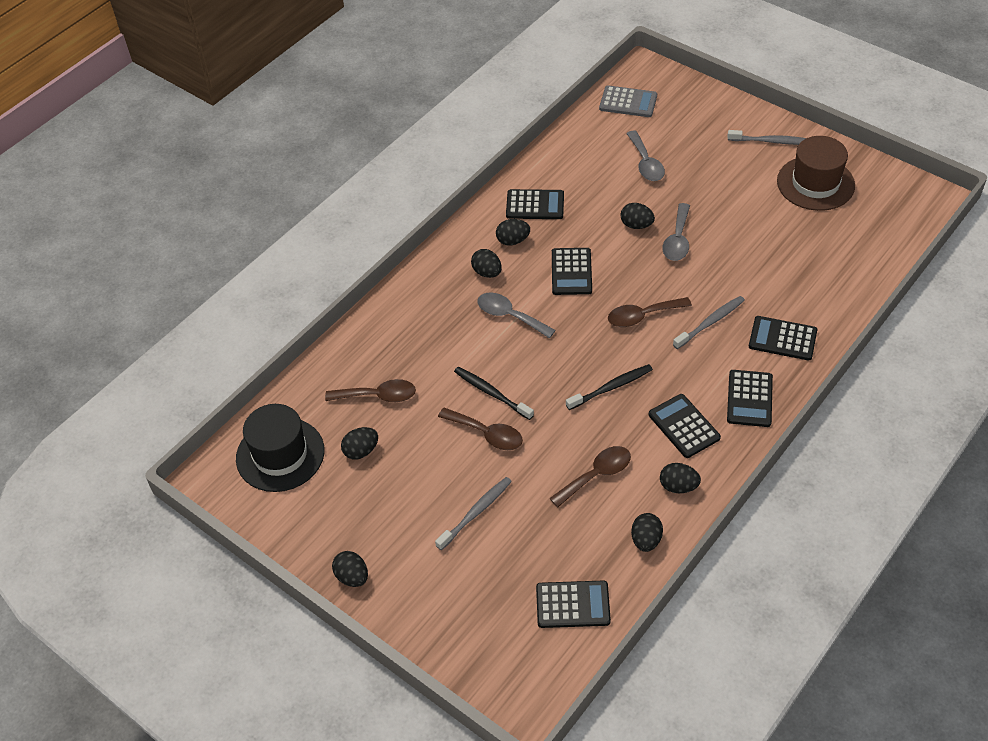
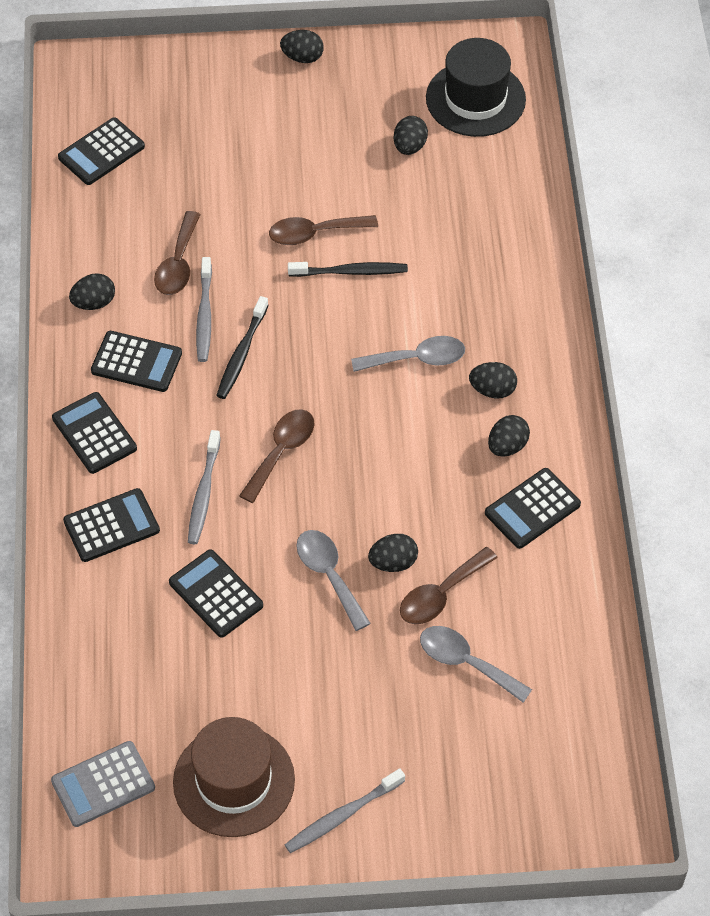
camera: 135 degrees right, 5 degrees up
(378, 396) = (452, 200): brown spoon -> brown spoon (441, 594)
(476, 512) = (253, 165): grey toothbrush -> grey toothbrush (204, 316)
(571, 272) = (405, 452): black calculator -> black calculator (216, 594)
(628, 102) = (582, 750): grey calculator -> grey calculator (103, 784)
(646, 540) = (84, 239): black egg -> none

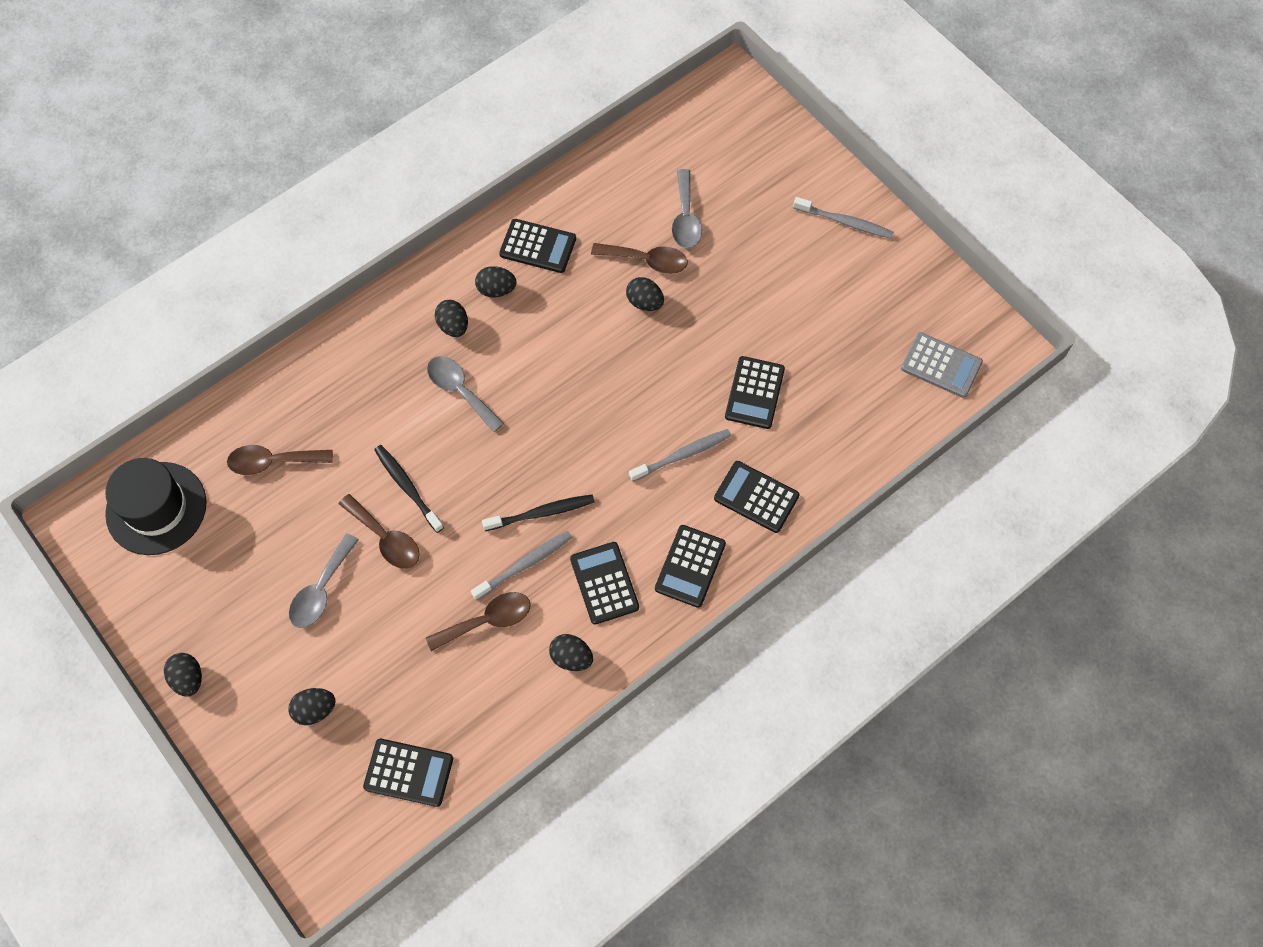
camera: 125 degrees left, 10 degrees up
(234, 781) = (874, 294): brown hat -> none
(281, 452) = (608, 427): brown spoon -> brown spoon (273, 462)
(329, 575) = (684, 334): grey spoon -> grey spoon (321, 590)
(409, 147) = (243, 526): black egg -> black egg (315, 710)

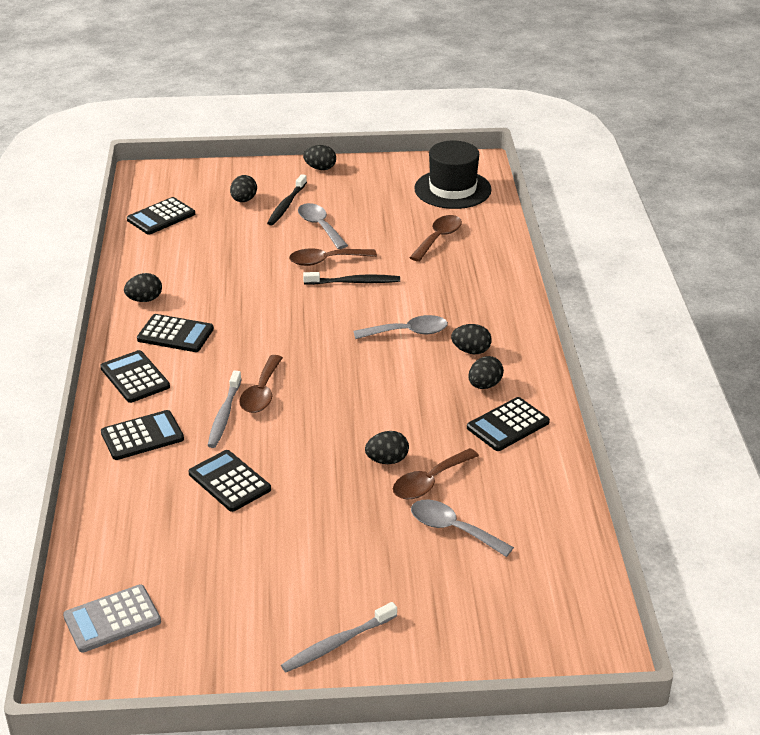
camera: 125 degrees right, 30 degrees down
(487, 621) = (215, 278): brown spoon -> brown spoon (261, 393)
(525, 564) = (234, 307): grey toothbrush -> none
(541, 513) = (263, 329): black toothbrush -> black toothbrush (286, 205)

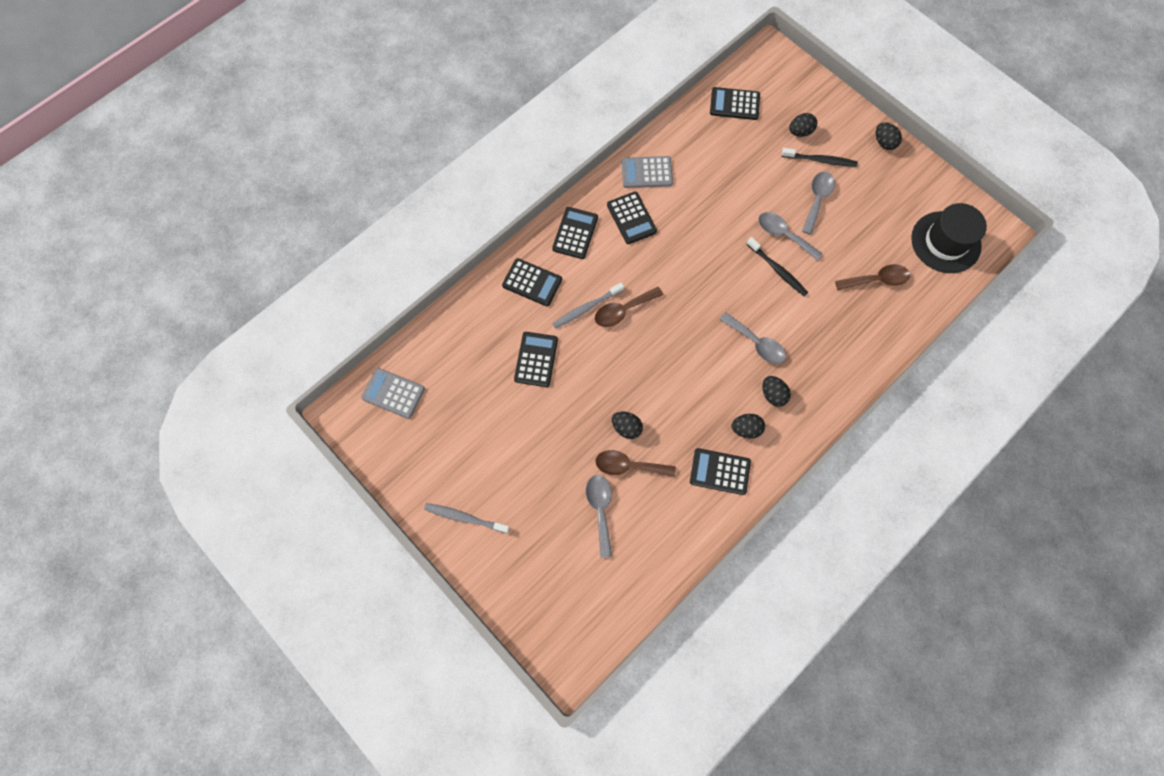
camera: 50 degrees right, 35 degrees up
(144, 300) = (646, 172): black egg -> grey calculator
(286, 205) = (820, 160): black toothbrush -> black toothbrush turned 150 degrees counterclockwise
(326, 261) = (783, 235): brown spoon -> grey spoon

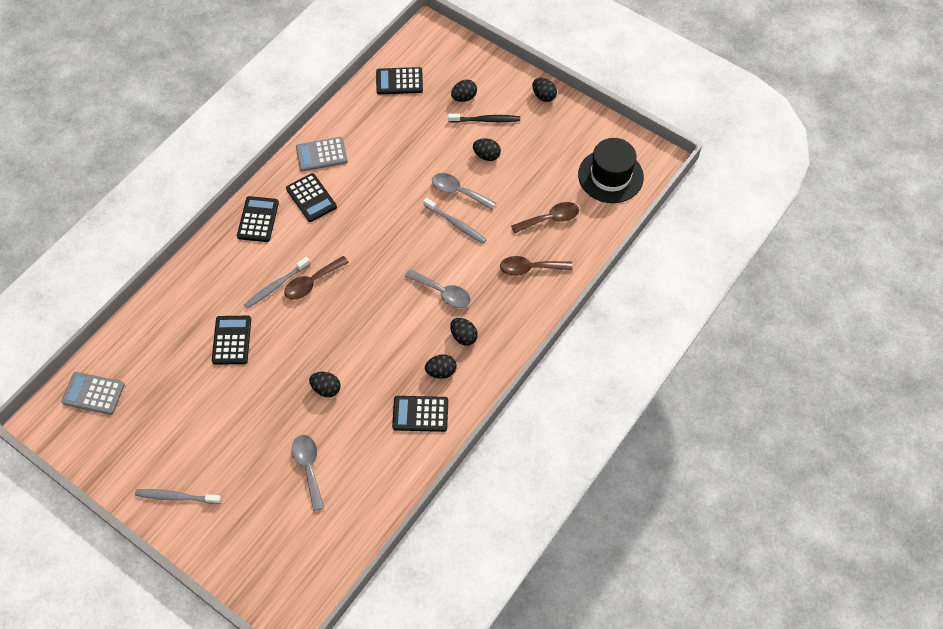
camera: 10 degrees left, 10 degrees down
(532, 282) = (220, 270): black calculator -> none
(628, 466) = (332, 423): brown spoon -> brown spoon (530, 268)
(777, 270) = (456, 224): black toothbrush -> grey toothbrush
(817, 199) = (486, 155): grey spoon -> black egg

